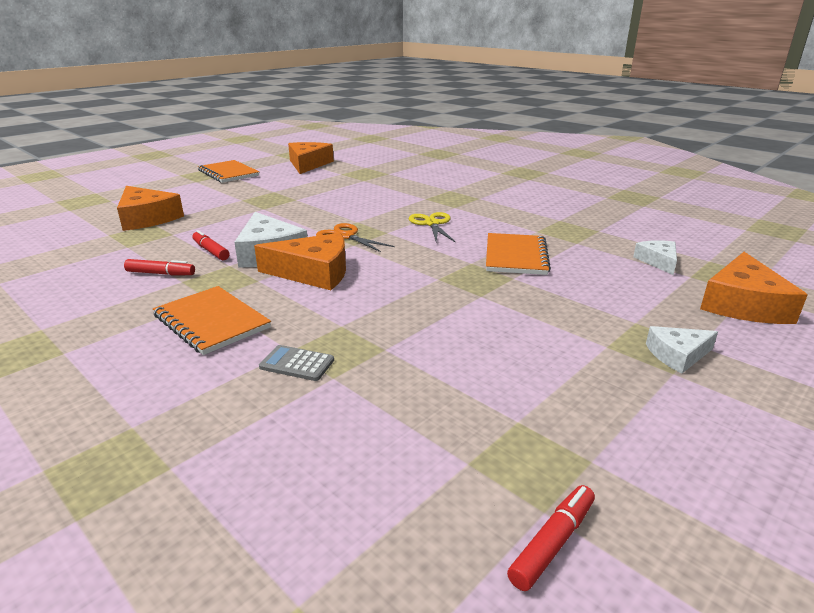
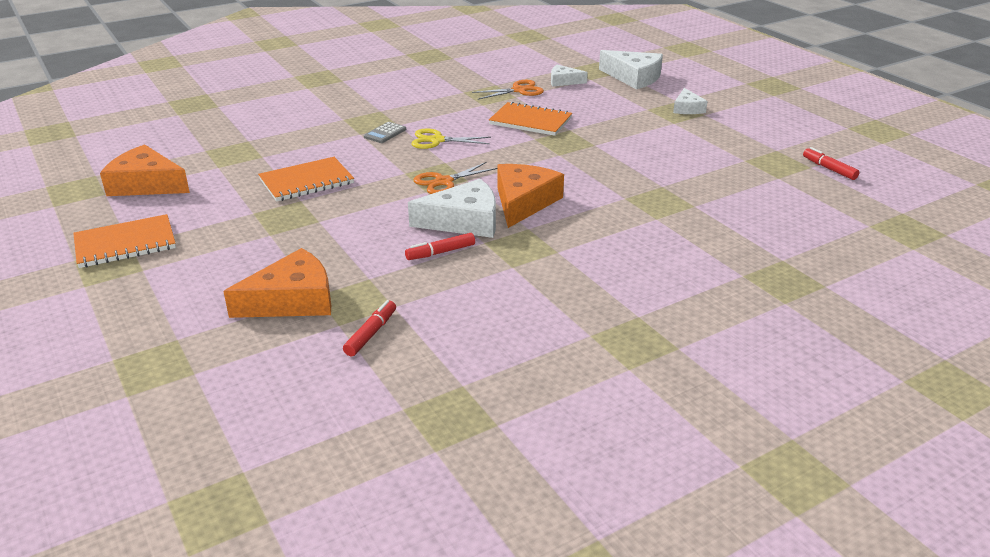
camera: 75 degrees left, 5 degrees up
(161, 273) = (488, 279): red marker -> red marker (371, 333)
(211, 322) = (603, 249): orange notebook -> orange notebook (306, 181)
(297, 364) = (675, 217): grey calculator -> grey calculator (385, 133)
(596, 242) = (519, 90): none -> orange scissors
(743, 304) = (633, 77): orange cheese -> white cheese

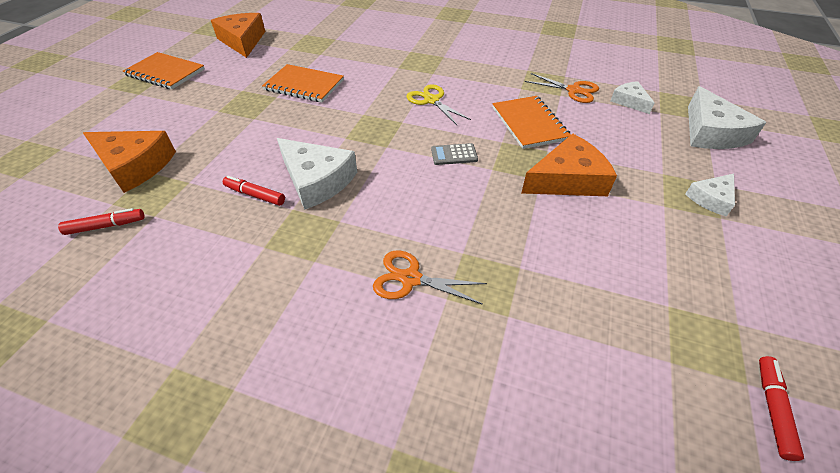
camera: 50 degrees right, 15 degrees up
(385, 133) = (412, 75): grey calculator -> grey calculator (454, 155)
(444, 182) = (370, 137): orange scissors -> orange scissors (410, 279)
(523, 202) = (382, 194): orange cheese -> orange cheese (567, 179)

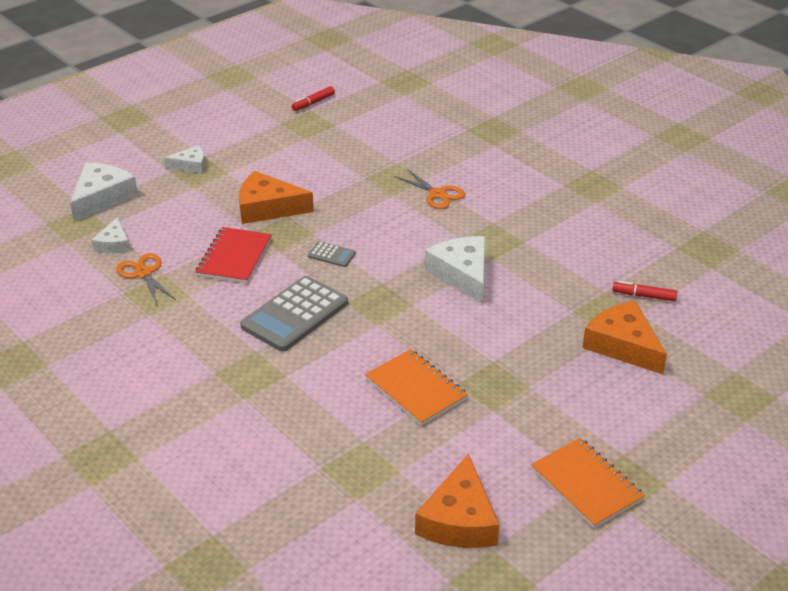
camera: 150 degrees left, 10 degrees down
(255, 195) = (519, 280): red marker -> none
(431, 100) = (295, 315): yellow scissors -> grey calculator
(529, 123) = (234, 257): orange notebook -> red notebook

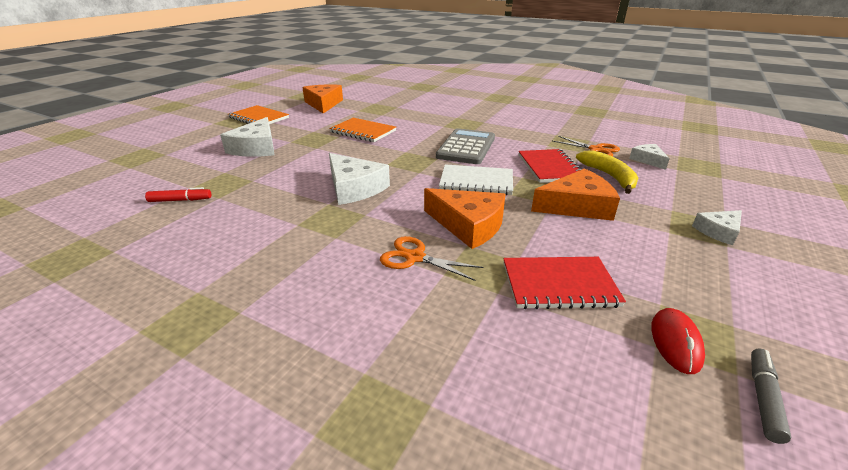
camera: 160 degrees right, 5 degrees down
(102, 197) = (725, 186): white cheese -> white cheese (256, 148)
(190, 232) = (609, 176): none -> yellow banana
(313, 103) = (763, 398): red marker -> grey marker
(323, 124) = (675, 342): none -> red mouse
(332, 255) = (476, 182): grey calculator -> white notebook
(353, 159) = (559, 284): none -> red notebook
(623, 345) = (215, 168): orange cheese -> orange cheese (468, 225)

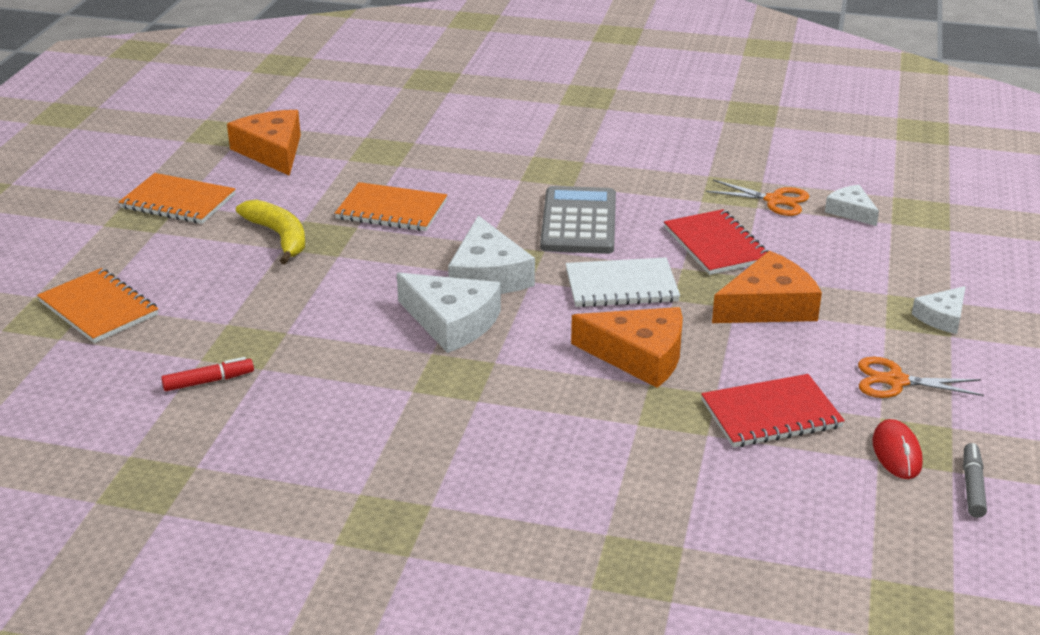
camera: 15 degrees left, 0 degrees up
(167, 156) = (98, 308): none -> orange notebook
(256, 148) = (235, 269): white cheese -> white cheese (487, 275)
(415, 257) = (593, 410): orange scissors -> orange scissors (896, 381)
(609, 176) = (802, 250): yellow banana -> yellow banana (279, 237)

